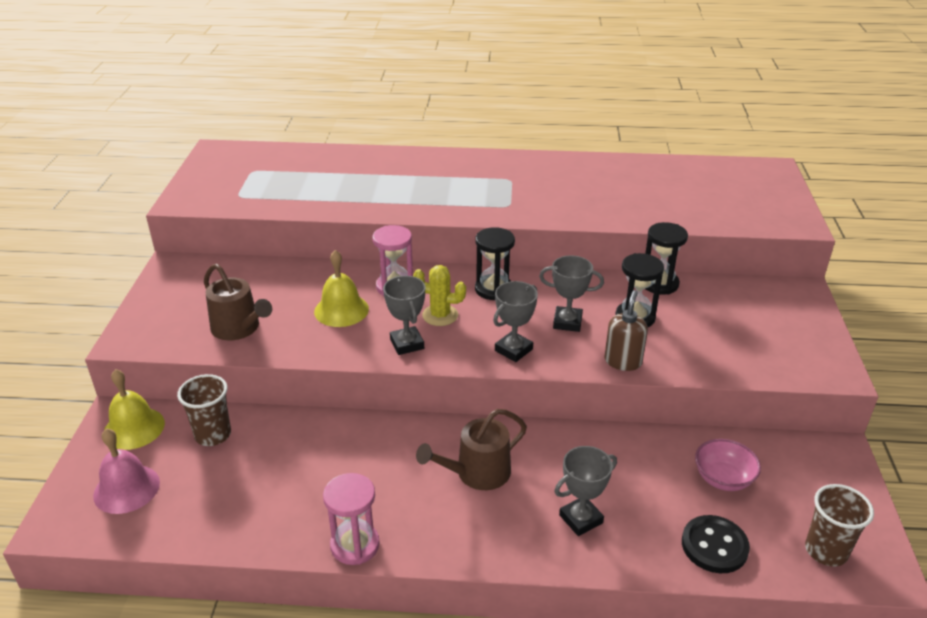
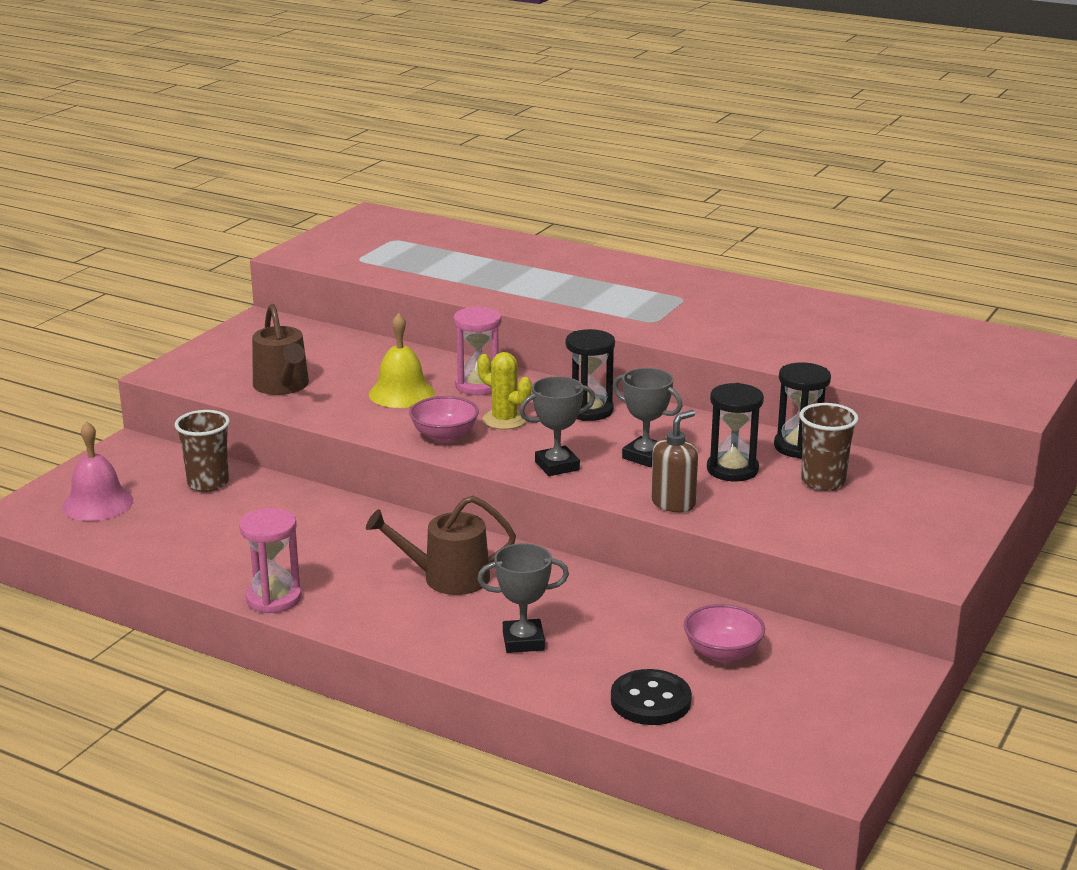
camera: 25 degrees right, 10 degrees down
(134, 428) = (138, 460): yellow bell -> none
(407, 344) = (444, 435): grey trophy -> pink bowl
(826, 551) = (778, 740): brown cup -> brown cup (823, 481)

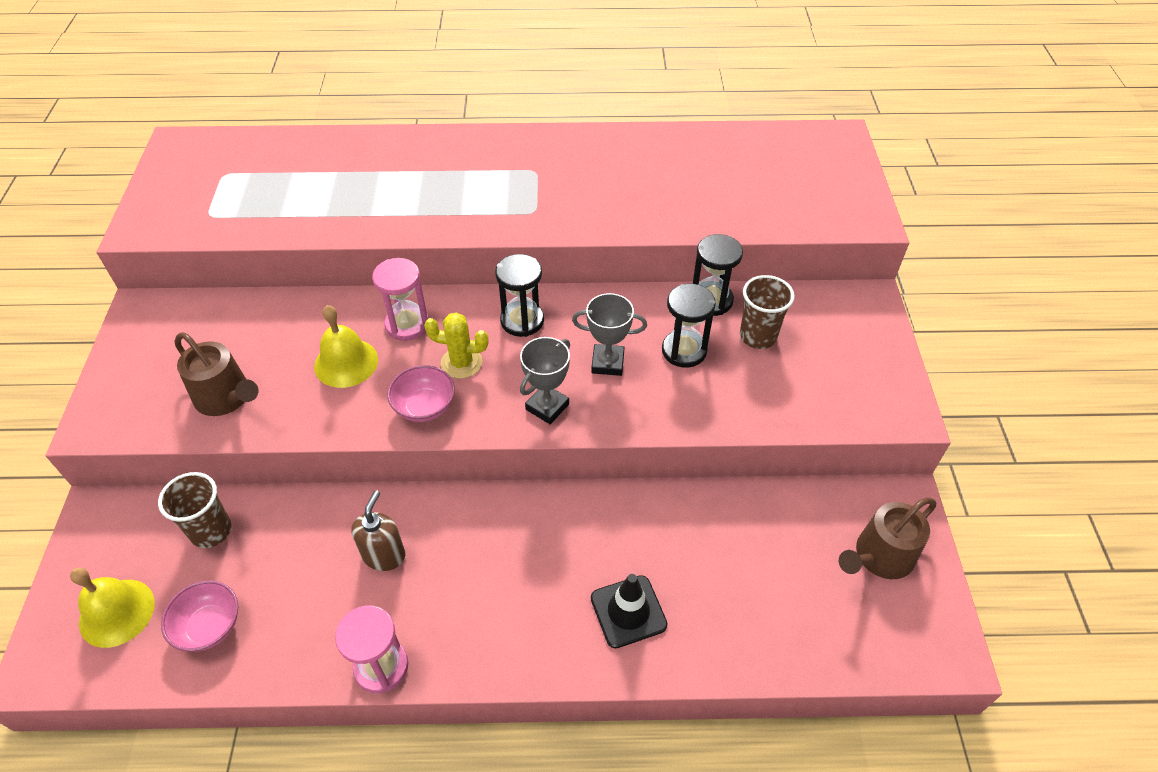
camera: 30 degrees left, 25 degrees up
(97, 503) = (117, 612): pink bell -> yellow bell
(447, 578) = (513, 559): brown watering can -> brown watering can (879, 557)
(523, 641) = (628, 611): grey trophy -> black traffic cone
(650, 700) = (772, 634): black button -> none
(673, 503) = (671, 414): brown soap dispenser -> brown soap dispenser (384, 555)
(722, 653) = (781, 546): pink bowl -> pink bowl (209, 626)

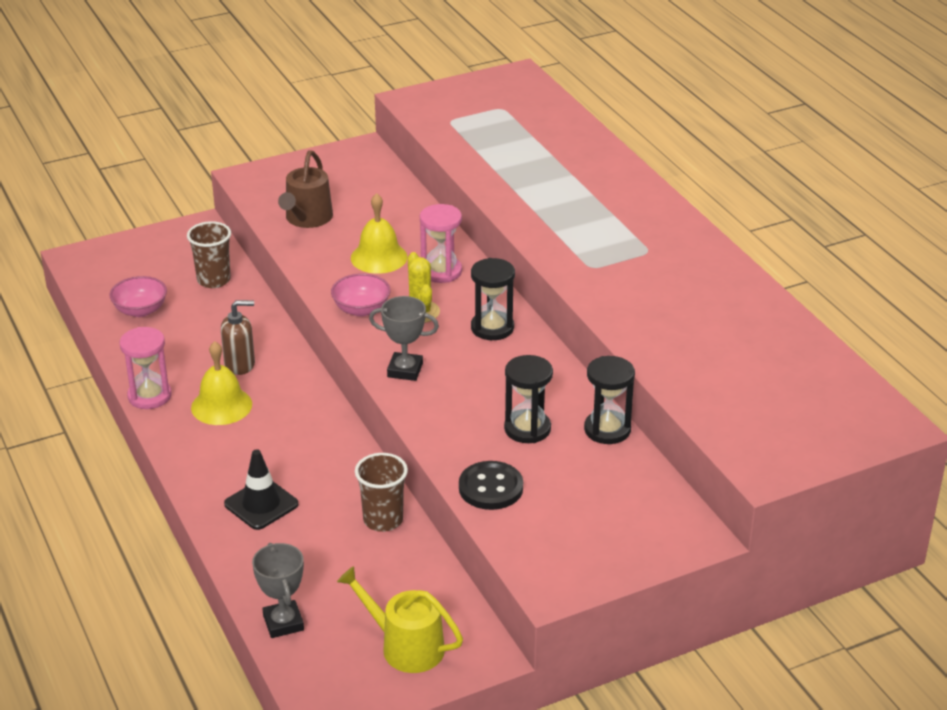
camera: 65 degrees right, 15 degrees down
(117, 612) = (130, 269): yellow bell -> yellow bell (221, 405)
(607, 363) = (478, 389): grey trophy -> grey trophy (283, 623)
(755, 406) = (490, 488): none -> black button
(758, 336) = (581, 470): brown cup -> brown cup (383, 520)
(879, 557) = (405, 646): brown watering can -> yellow watering can

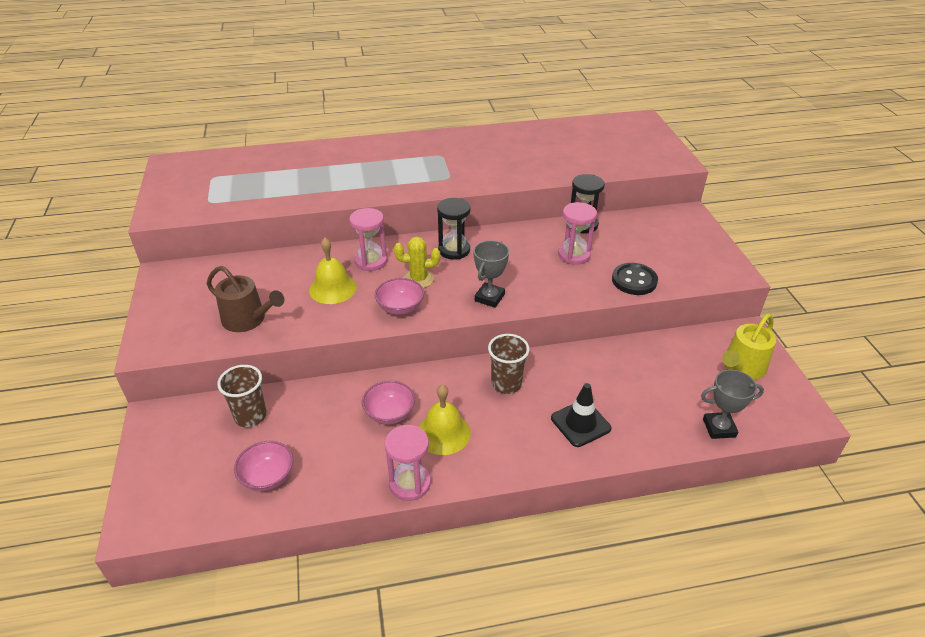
camera: 75 degrees left, 5 degrees up
(240, 364) = (389, 413): brown soap dispenser -> pink bowl
(383, 520) = (610, 358): brown cup -> brown cup (506, 384)
(527, 429) = (574, 255): black hourglass -> pink hourglass

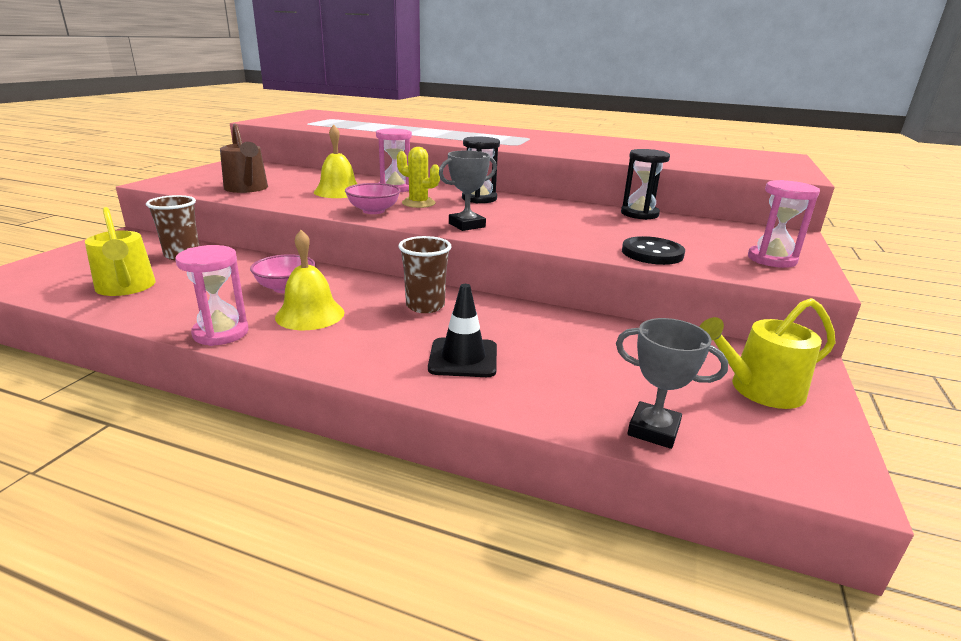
camera: 30 degrees right, 15 degrees down
(268, 477) = (126, 287): pink bowl -> yellow watering can
(574, 255) = (601, 225): pink hourglass -> pink hourglass (771, 259)

